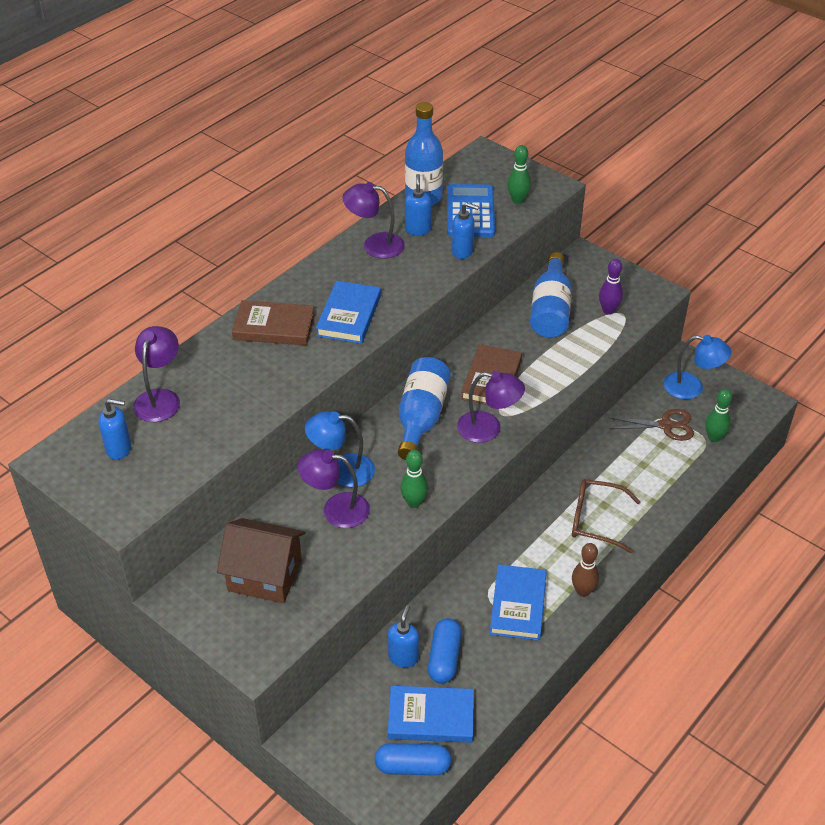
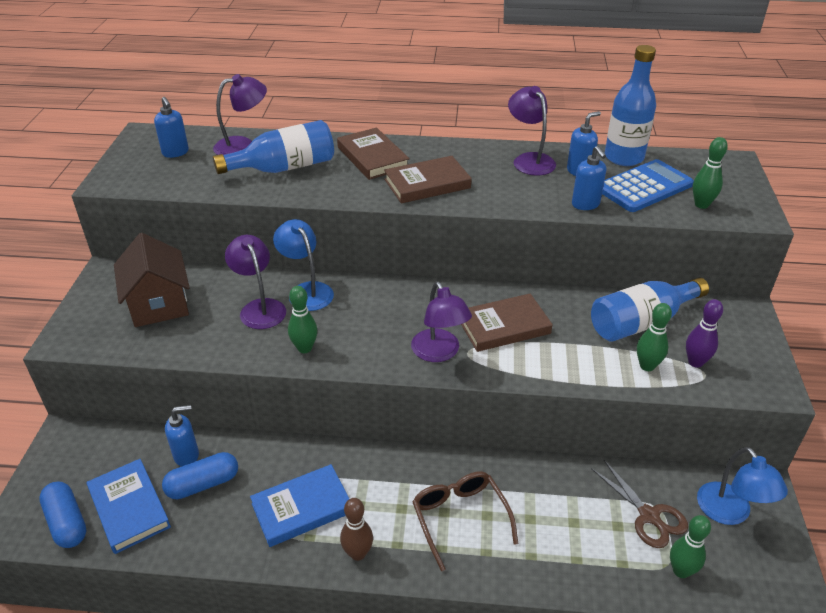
camera: 55 degrees right, 5 degrees down
(349, 316) = (427, 184): blue book -> brown book
(421, 417) = (410, 306): blue bottle -> blue bottle (284, 167)
(592, 334) = (647, 366): none -> green bowling pin

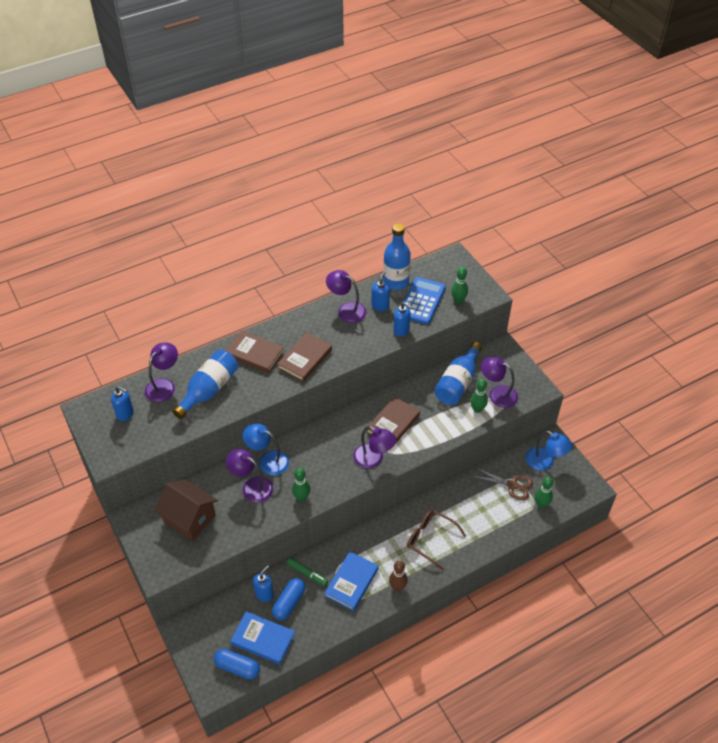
camera: 35 degrees left, 10 degrees up
(259, 463) = (307, 573): none -> green marker
(695, 362) = (497, 394): purple bowling pin -> purple lamp

